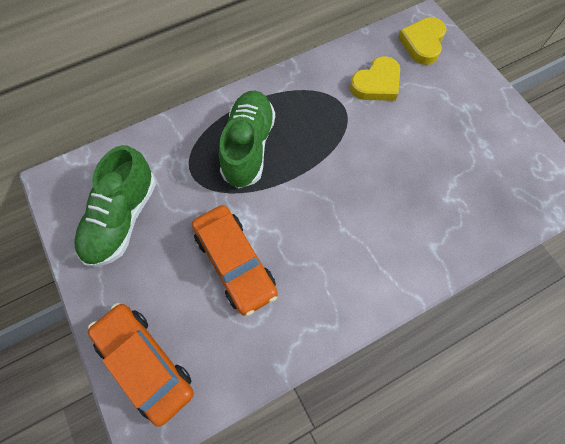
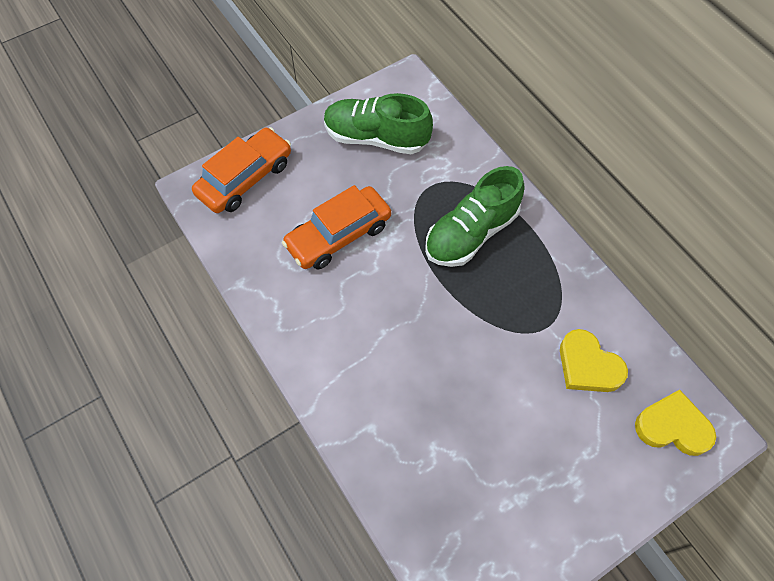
camera: 85 degrees right, 5 degrees down
(248, 147) = (471, 233): green shoe -> green shoe turned 135 degrees clockwise

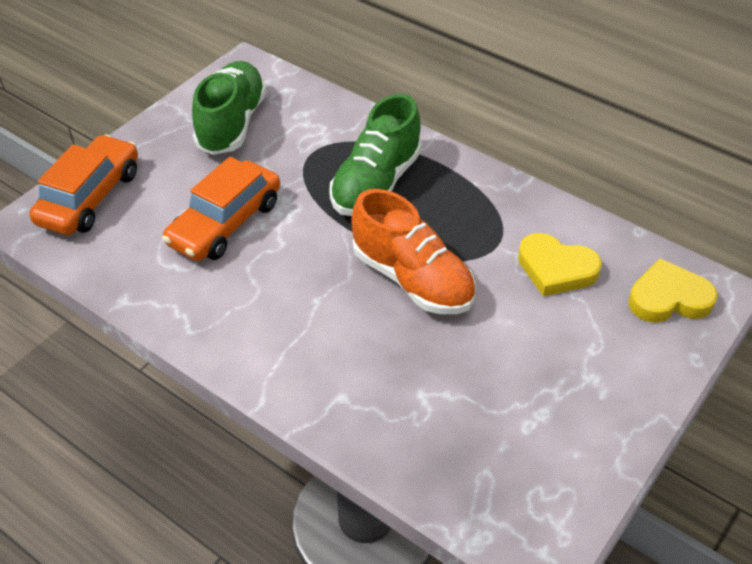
camera: 20 degrees left, 15 degrees down
(376, 138) = (232, 124): green shoe -> green shoe turned 105 degrees clockwise
(466, 337) = (412, 279): none -> orange shoe

